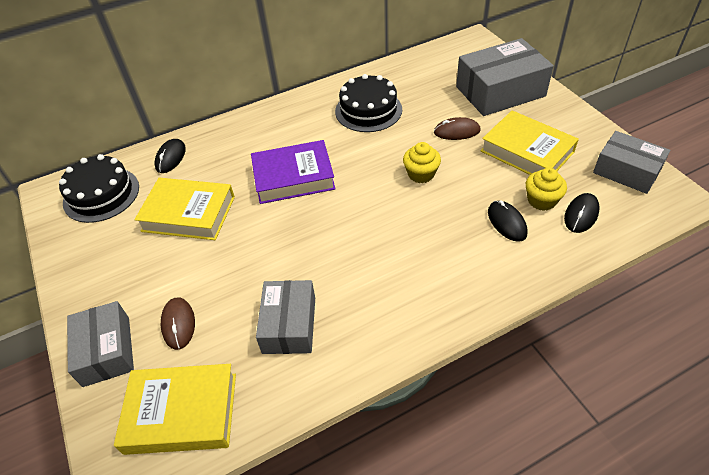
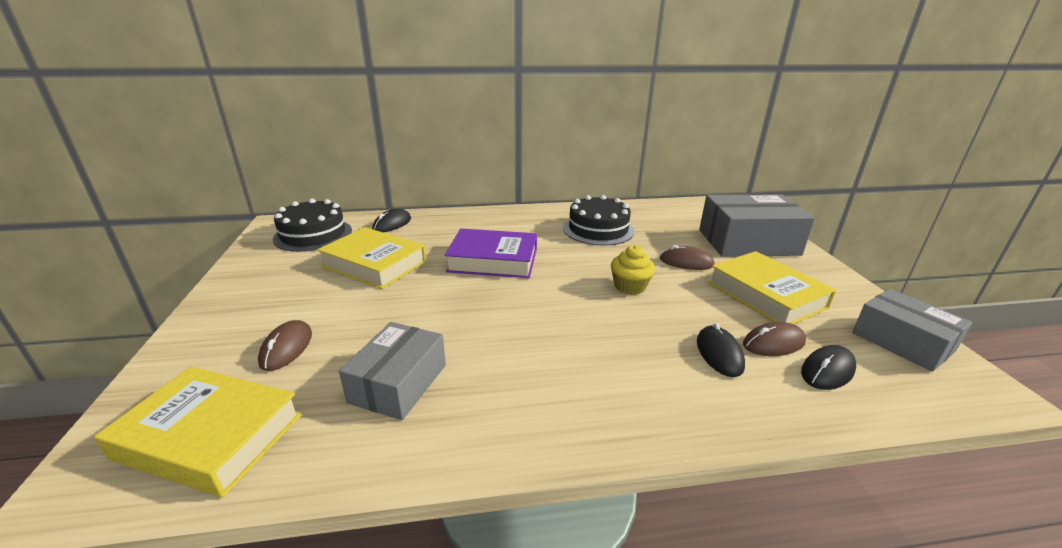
camera: 15 degrees right, 20 degrees down
(106, 351) = (198, 351): grey box -> none
(541, 200) = (773, 343): yellow cupcake -> brown mouse

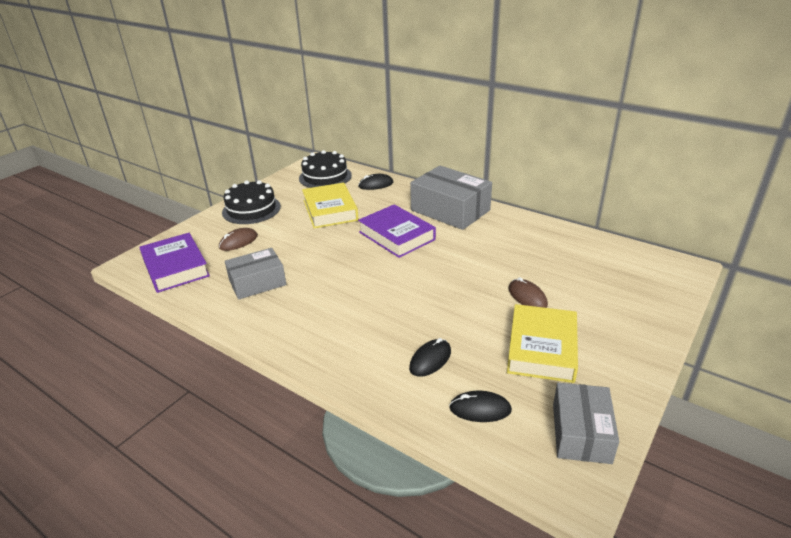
camera: 45 degrees right, 5 degrees up
(210, 436) = (176, 267): yellow book -> purple book
(598, 229) = (506, 242): black cake -> black cake (251, 209)
(630, 287) = (452, 293): yellow cupcake -> none
(748, 242) = (618, 307): grey box -> grey box (450, 210)
(773, 343) = (478, 376): brown mouse -> none

